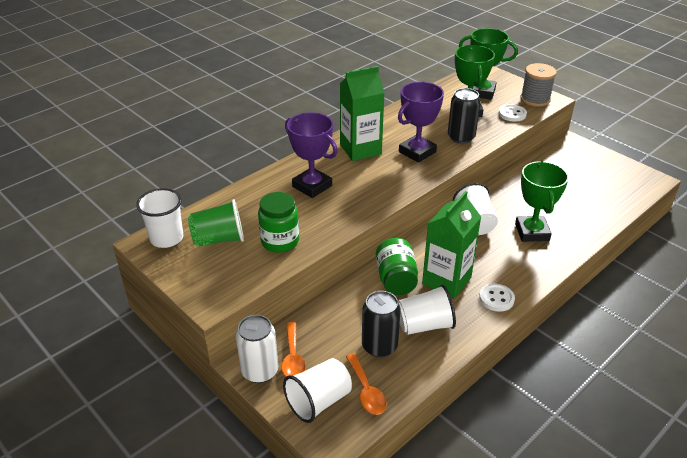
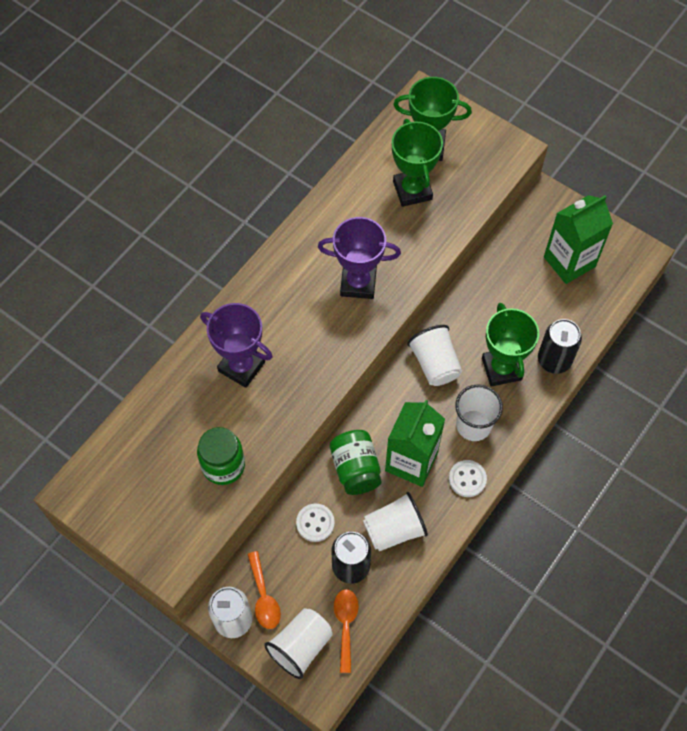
camera: 10 degrees left, 25 degrees up
(166, 238) = (93, 482): white cup -> white cup (473, 425)
(219, 239) = (154, 474): green cup -> none
(360, 149) = (288, 289): green carton -> green carton (569, 262)
(366, 390) = (345, 625): orange spoon -> orange spoon turned 150 degrees counterclockwise
(417, 152) = (358, 283): purple trophy -> purple trophy turned 60 degrees clockwise
(461, 137) = (409, 246): black can -> black can (554, 360)
(512, 114) = (469, 188): white button -> white button (315, 523)
(535, 99) = (497, 152): grey spool -> none

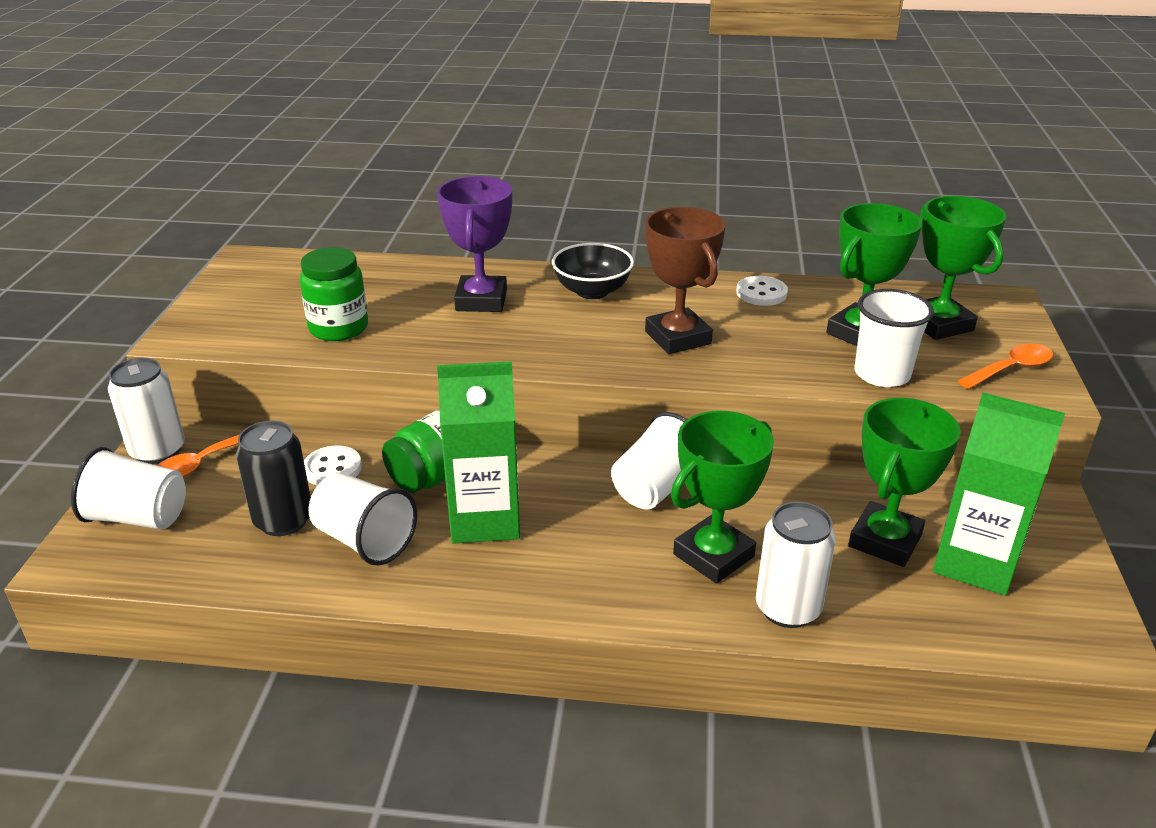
camera: 60 degrees right, 30 degrees down
(272, 297) = (592, 291): none -> black bowl
(345, 625) = (187, 547): orange spoon -> orange spoon (1011, 369)
(358, 283) = (678, 338): purple trophy -> brown trophy
(467, 479) = (497, 585): white button -> white button (761, 293)
(473, 425) = (593, 560): white cup -> white cup (882, 374)
(534, 287) = (885, 540): none -> green trophy
(554, 360) = (787, 609): black can -> white can

